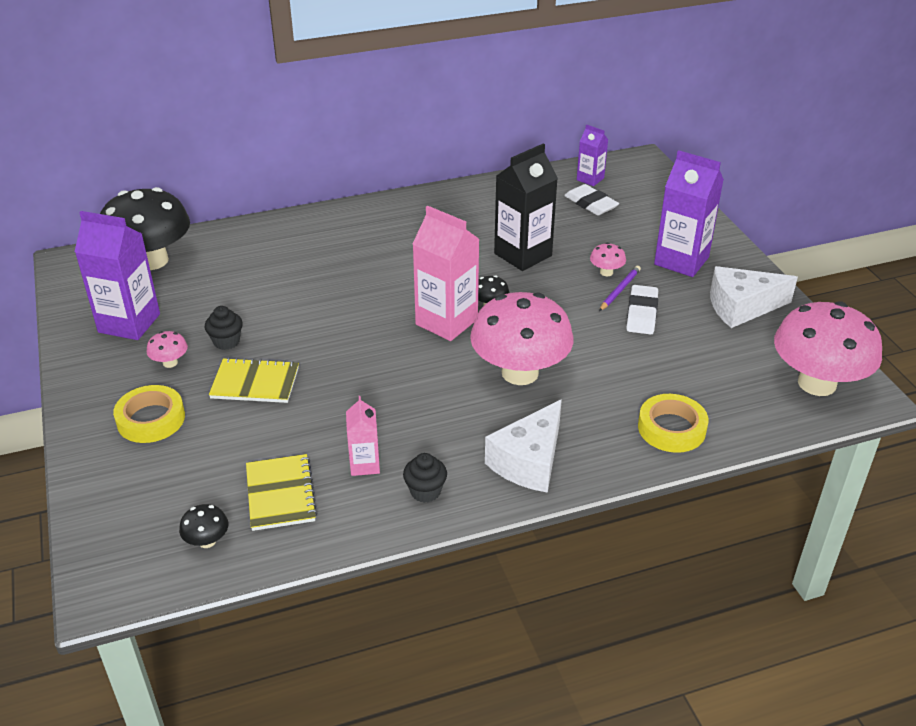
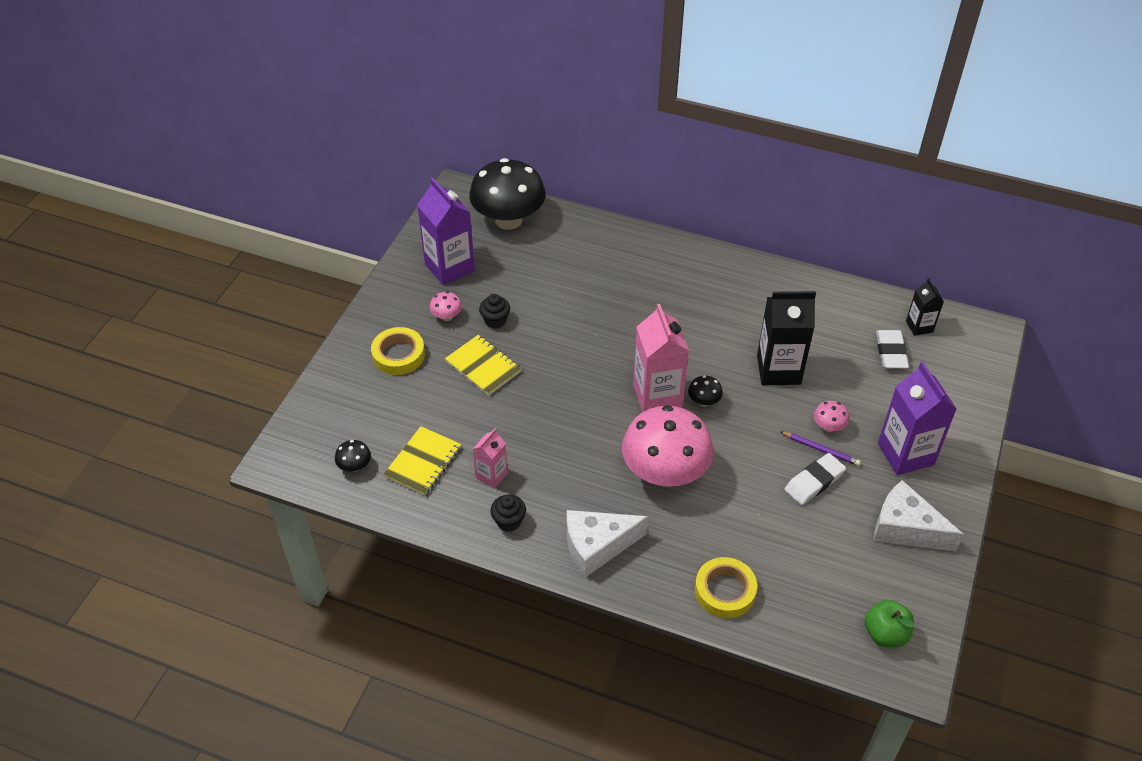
camera: 40 degrees right, 10 degrees up
(590, 179) = (919, 326): purple carton -> black carton
(619, 290) = (820, 450): purple pencil -> purple pencil turned 45 degrees clockwise
(817, 383) = (885, 634): pink mushroom -> green apple

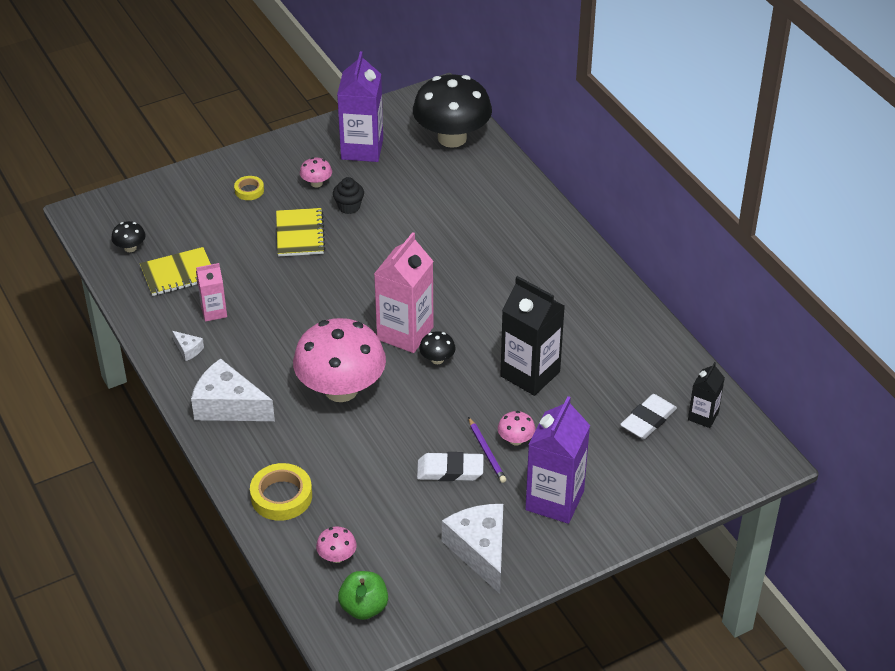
camera: 40 degrees right, 5 degrees down
(398, 355) = (249, 190): yellow tape -> yellow tape, size x0.57
(509, 521) = (188, 349): black cupcake -> white cheese
(820, 608) = (337, 556): none -> pink mushroom

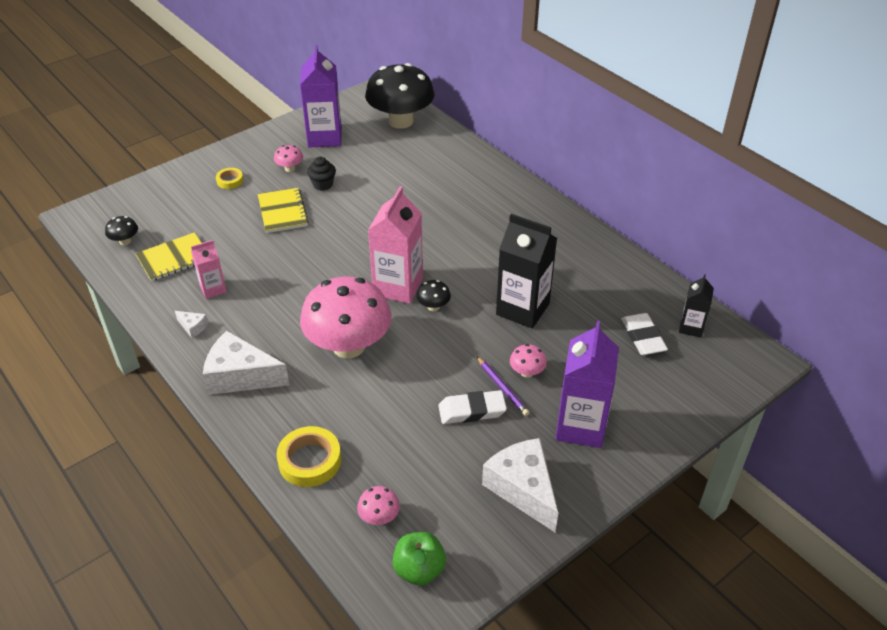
camera: 10 degrees left, 0 degrees up
(648, 420) = (643, 337): white eraser -> white eraser turned 45 degrees counterclockwise

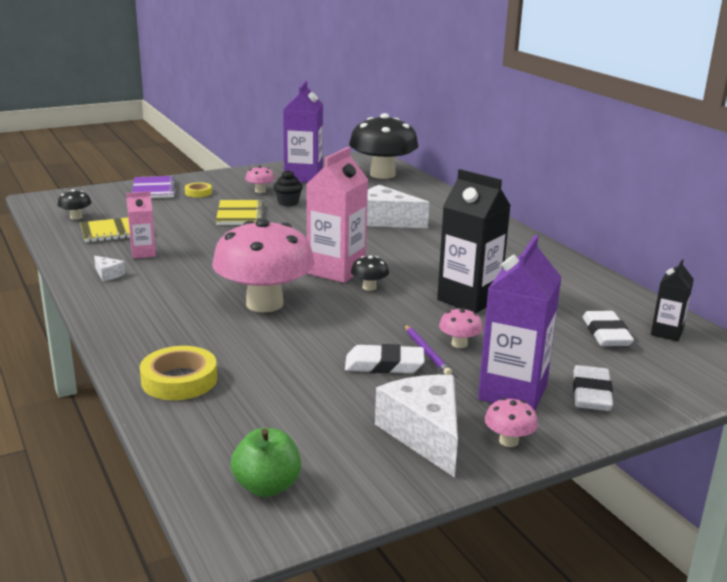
camera: 10 degrees right, 20 degrees down
(183, 181) = (154, 189): none -> purple notebook
(241, 376) = (138, 311): white cheese -> white cheese (385, 220)
(379, 517) = (238, 435): pink mushroom -> pink mushroom (508, 441)
(641, 416) = (591, 393): none -> white eraser

